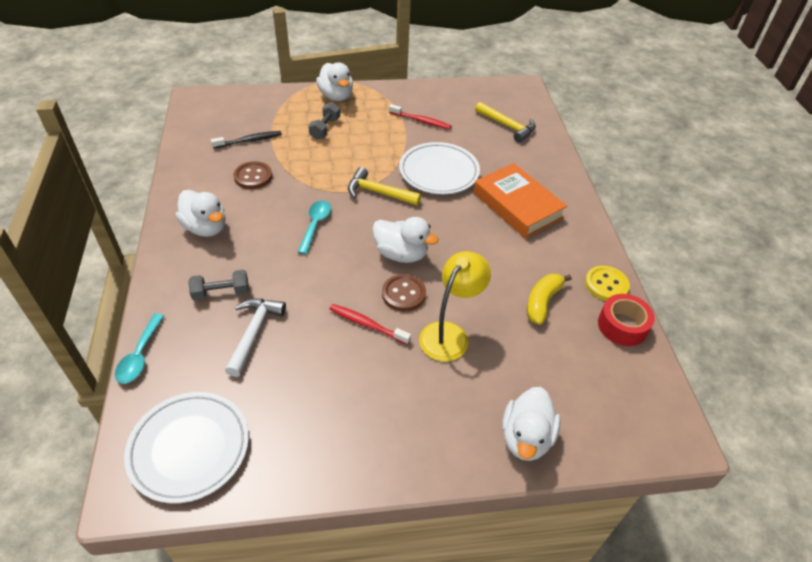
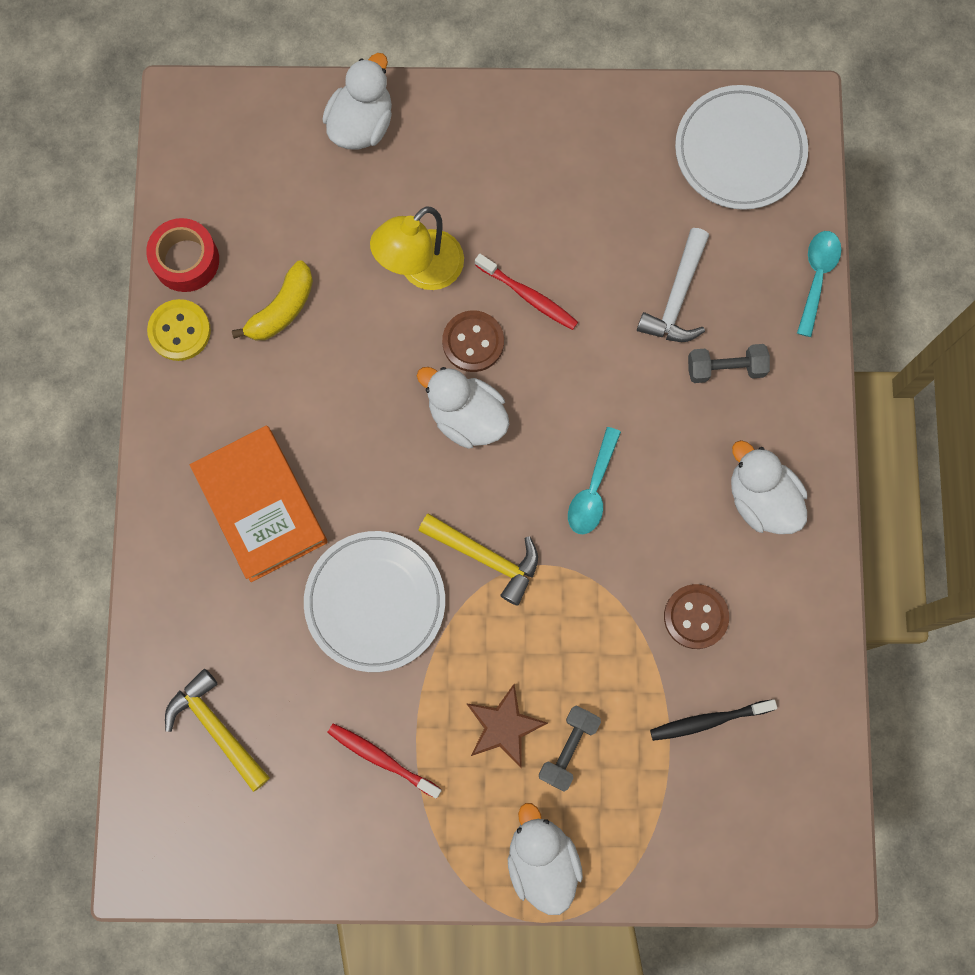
camera: 170 degrees left, 30 degrees up
(360, 133) = (504, 727): none -> brown star

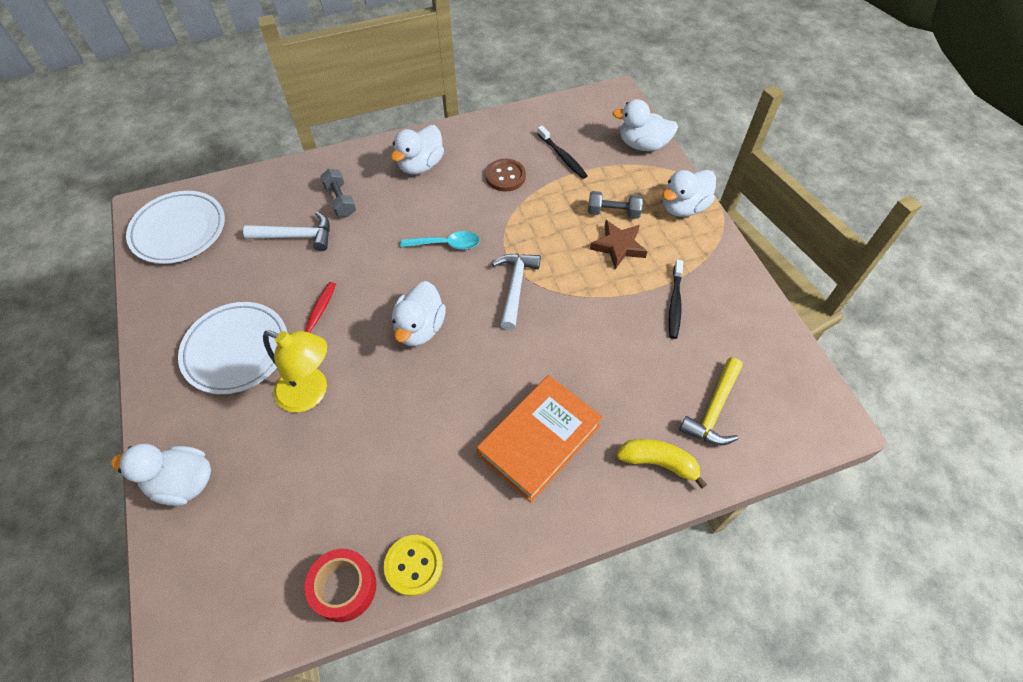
camera: 110 degrees left, 20 degrees down
(282, 309) = (370, 485): yellow banana -> yellow banana (658, 463)
(375, 602) = (575, 341): white plate -> white plate (236, 350)
(381, 759) = (675, 303): red toothbrush -> black toothbrush
(473, 342) = (361, 341): brown button -> none
(486, 557) = (515, 287): yellow hammer -> white hammer
(693, 862) = (642, 145): none -> white duck
(817, 277) = (266, 173): turquoise spoon -> none

